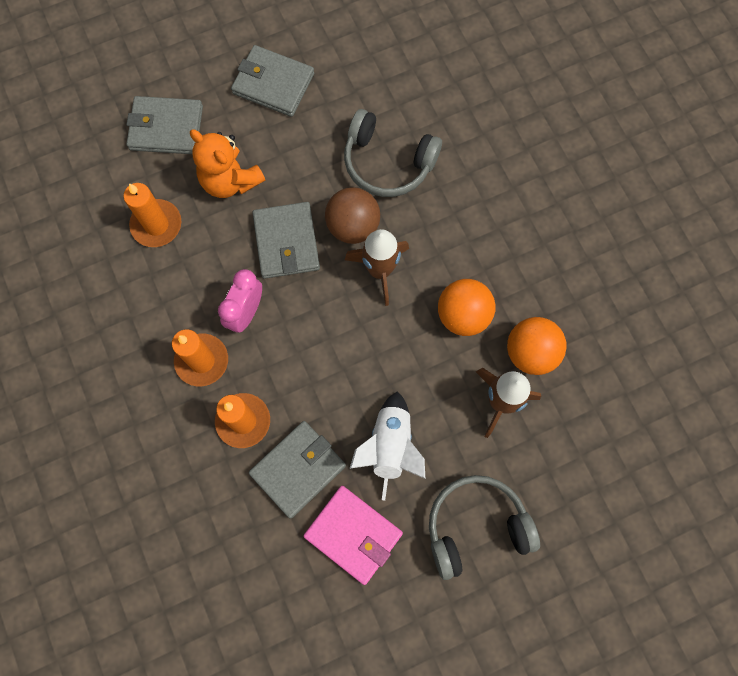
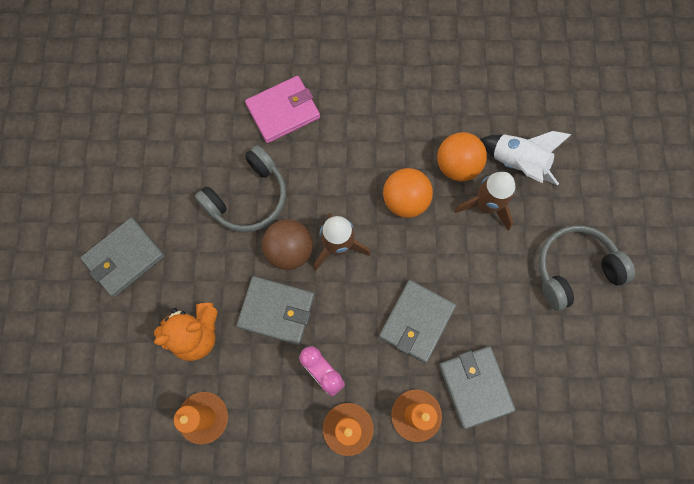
camera: 65 degrees left, 0 degrees up
(166, 128) = (115, 370): grey wallet -> grey wallet (416, 321)
(353, 534) = (545, 365): pink wallet -> pink wallet (283, 111)
(390, 446) = (486, 305): white rocket -> white rocket (518, 163)
(476, 527) = (574, 269): grey headphones -> grey headphones turned 60 degrees clockwise

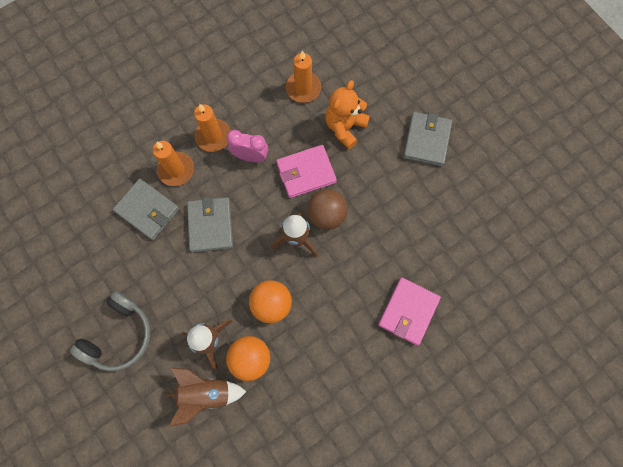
camera: 145 degrees right, 0 degrees up
(248, 198) = (381, 231): grey headphones -> none
(276, 311) = (306, 173): grey wallet -> pink wallet
(518, 163) = (205, 393): white rocket -> brown rocket

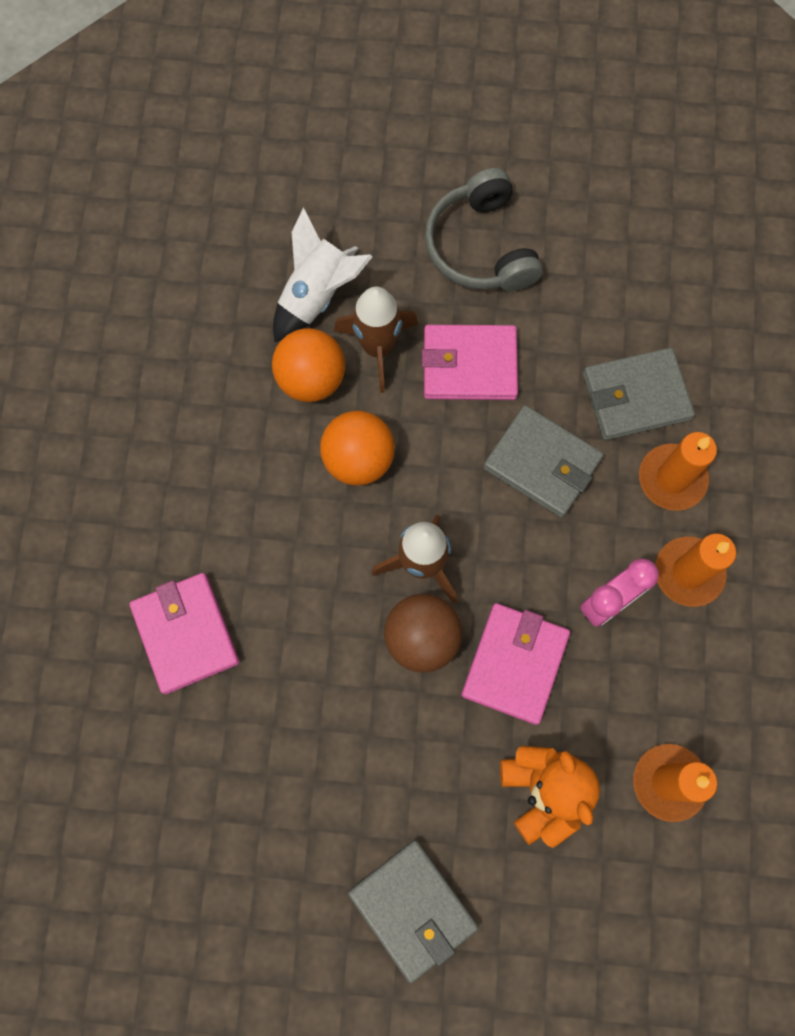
camera: 130 degrees right, 0 degrees up
(187, 292) = (469, 365): none -> pink wallet
(205, 393) = (317, 296): brown rocket -> white rocket

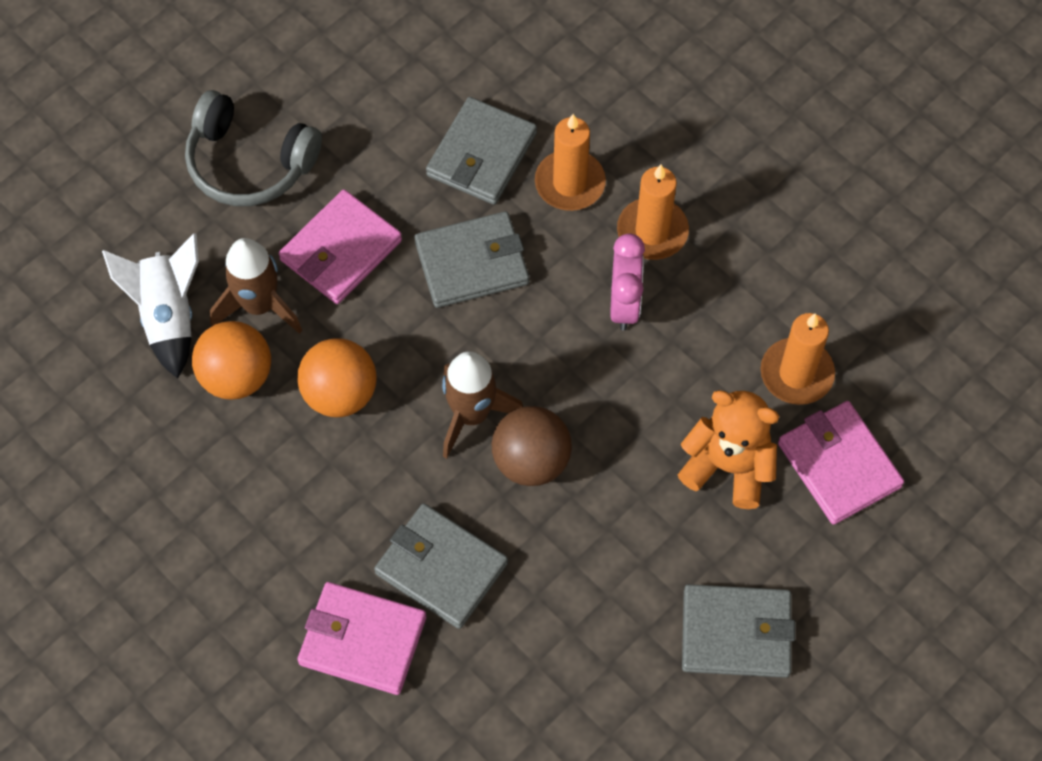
camera: 50 degrees left, 10 degrees down
(284, 643) = (441, 568): none -> grey wallet
(514, 664) = (612, 409): pink wallet -> pink wallet (839, 465)

